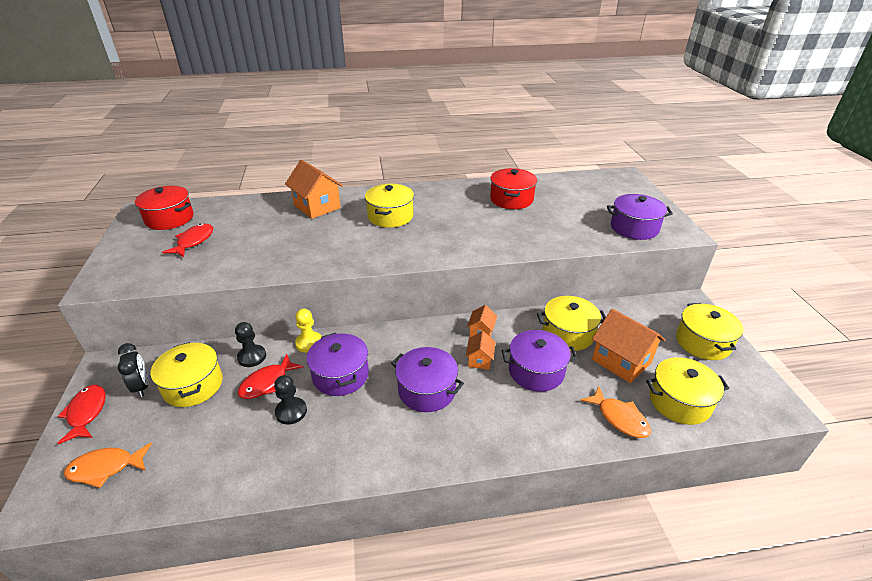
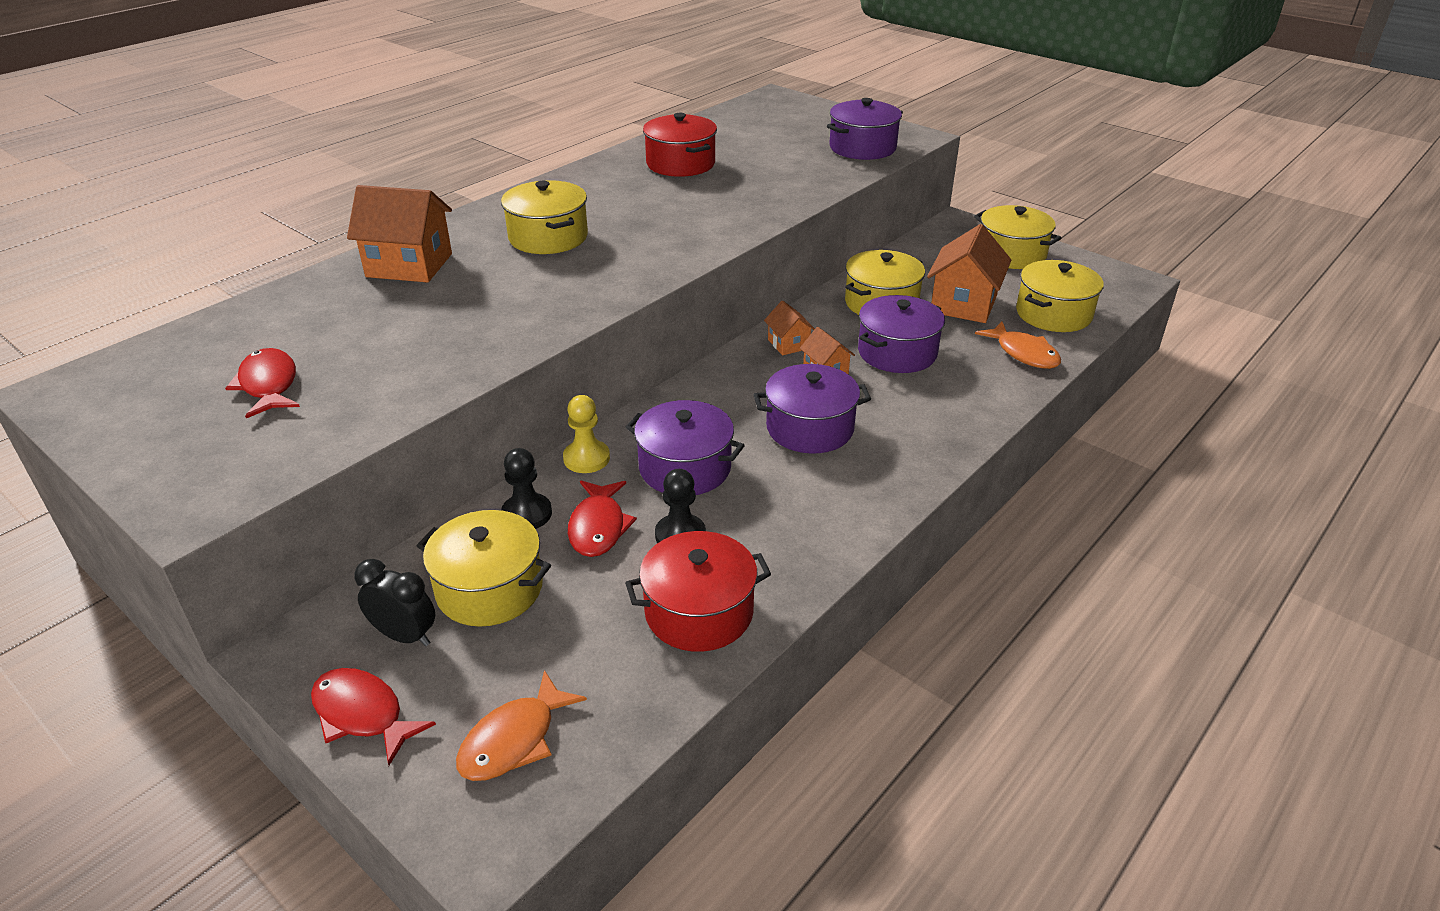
camera: 40 degrees left, 0 degrees up
(169, 218) = (151, 377): red pot -> red pot (699, 612)
(619, 418) = (1023, 353): orange fish -> orange fish turned 45 degrees clockwise
(621, 361) = (963, 304): orange house -> orange house turned 75 degrees counterclockwise

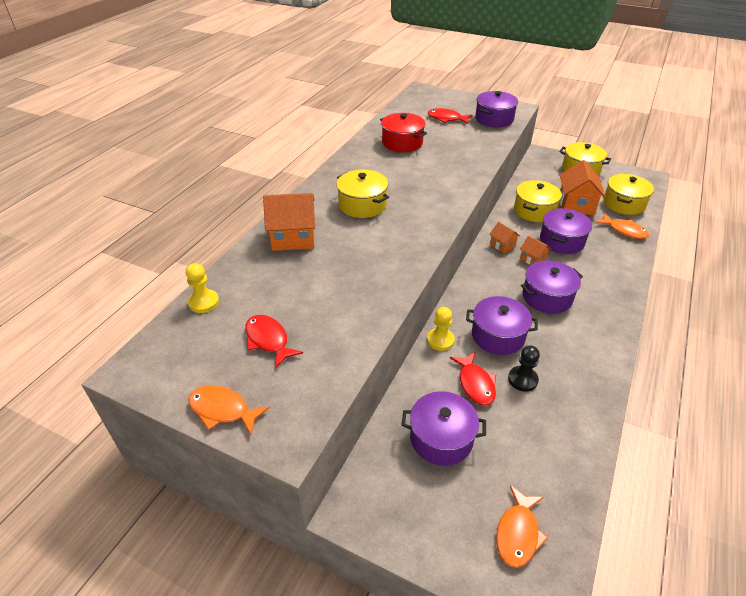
camera: 15 degrees left, 5 degrees up
(138, 456) = (223, 410): none -> orange fish
(218, 325) = (203, 302): none -> yellow pawn
(362, 714) = (423, 540): red fish -> red fish (446, 119)
(405, 636) = (413, 481): black clock -> none
(489, 589) = (441, 438): yellow pot -> purple pot
(527, 514) = (430, 384): black pawn -> none
(699, 612) = (563, 426): red pot -> none

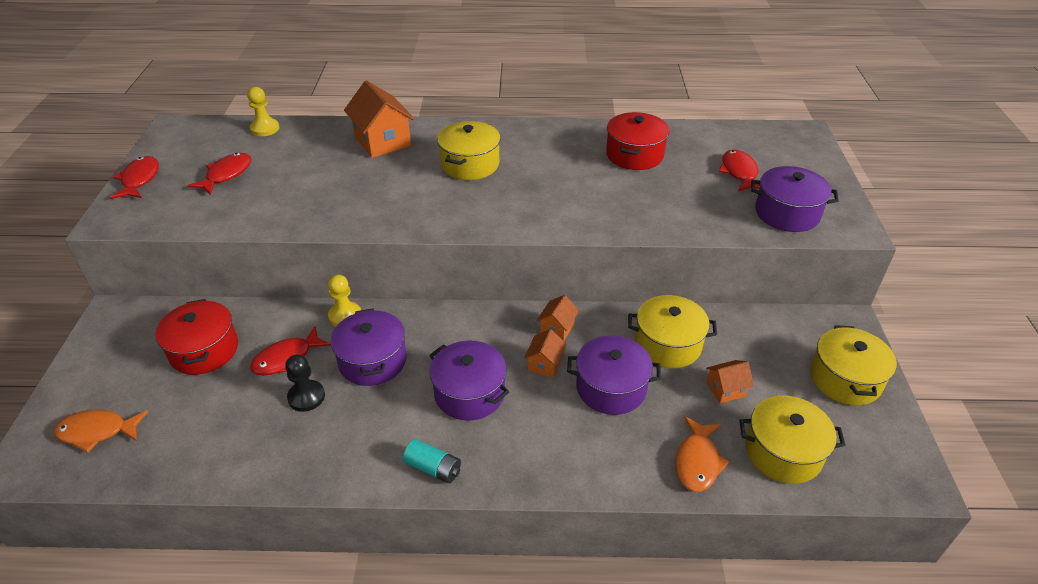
camera: 65 degrees right, 0 degrees up
(223, 410) = (139, 179): orange fish -> red fish
(441, 438) = (204, 350): purple pot -> red pot
(576, 205) = (725, 389): orange house -> orange house, size x0.53
(607, 329) = (433, 468): none -> turquoise battery

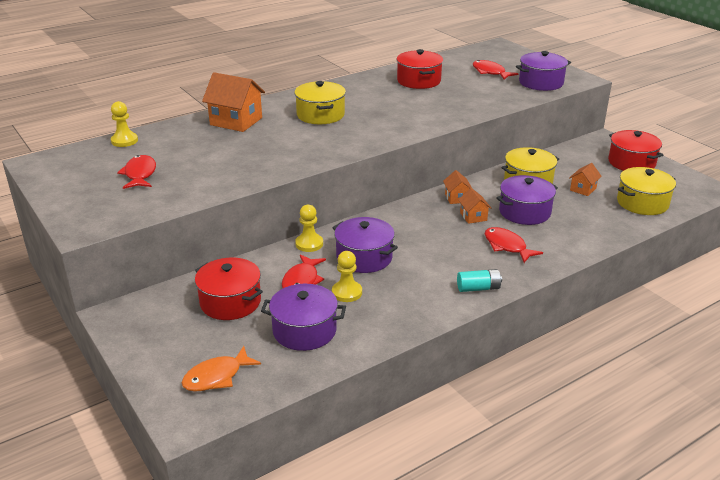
camera: 35 degrees left, 10 degrees down
(139, 179) = (65, 200): red fish -> red fish (507, 246)
(306, 397) = (347, 292): black pawn -> yellow pawn
(469, 393) = (449, 247): purple pot -> purple pot (304, 330)
(697, 461) = (609, 224): orange fish -> none
(845, 379) = (631, 163): yellow pot -> red pot

